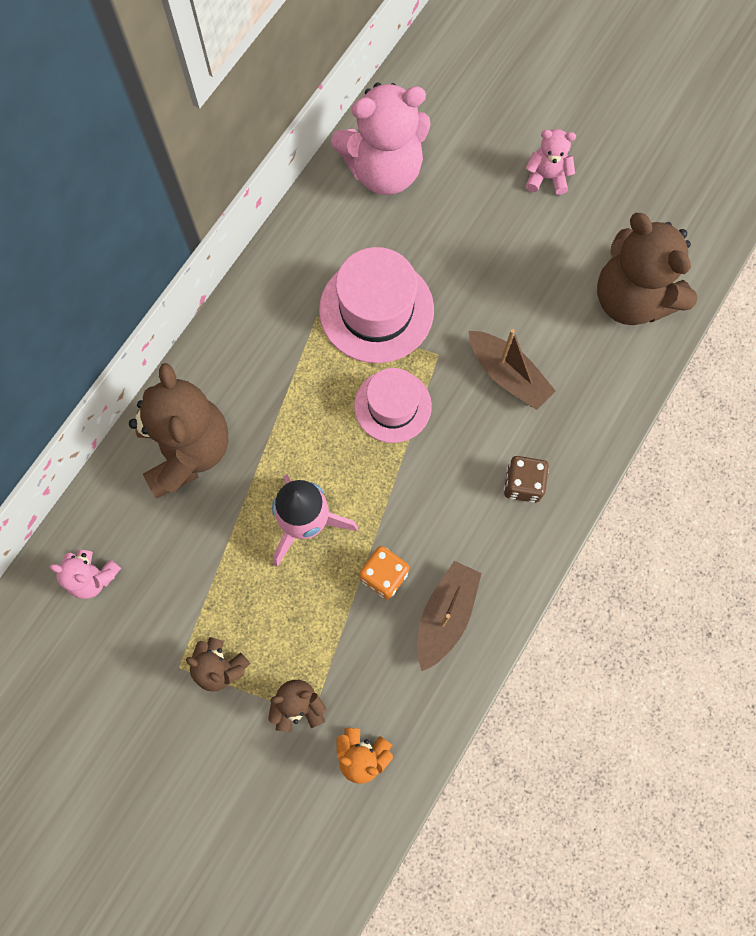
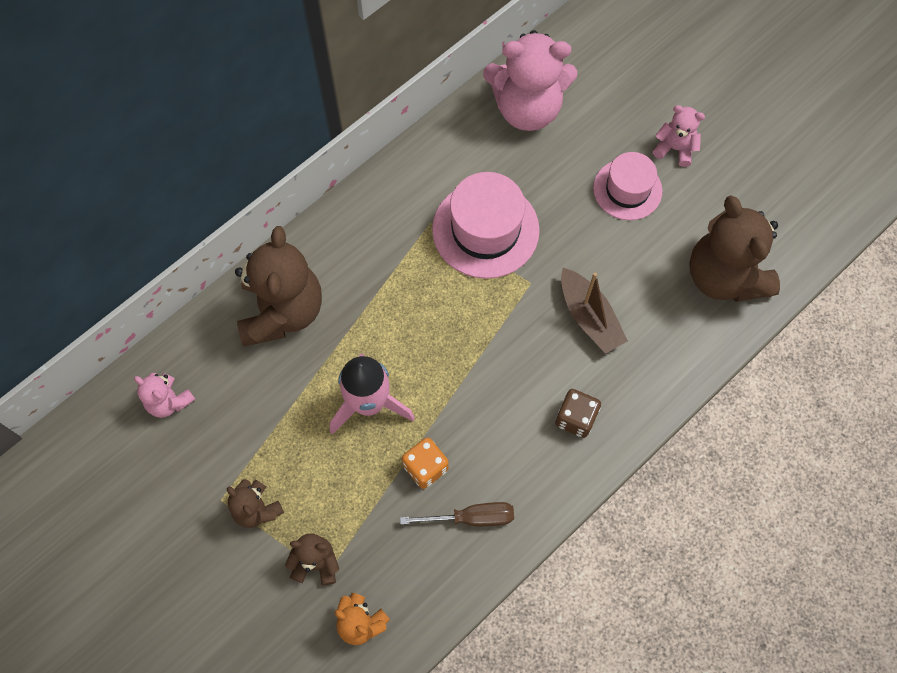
camera: 15 degrees right, 5 degrees down
(392, 406) = (476, 318): pink hat -> pink hat (627, 189)
(445, 615) = (471, 518): brown boat -> brown screwdriver

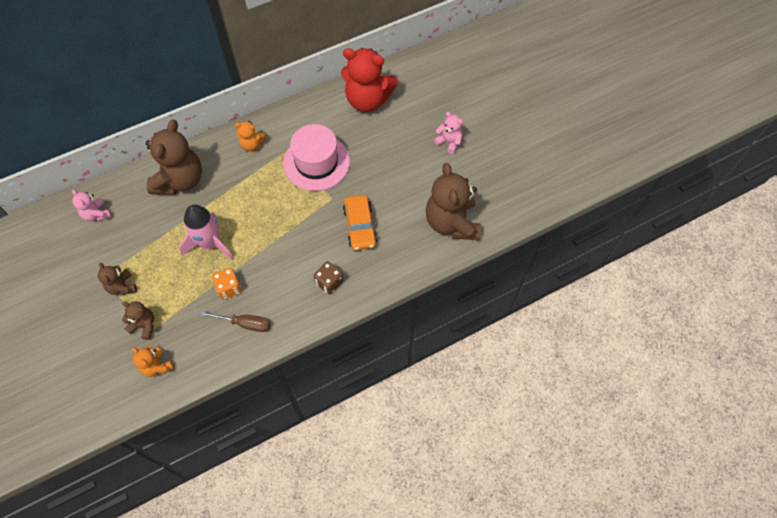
camera: 15 degrees right, 5 degrees down
(374, 224) = (252, 144): none -> orange teddy bear
(527, 108) = (367, 100): pink teddy bear -> red teddy bear
(589, 317) = (360, 226): brown boat -> orange car
(627, 189) = (411, 159): pink hat -> none

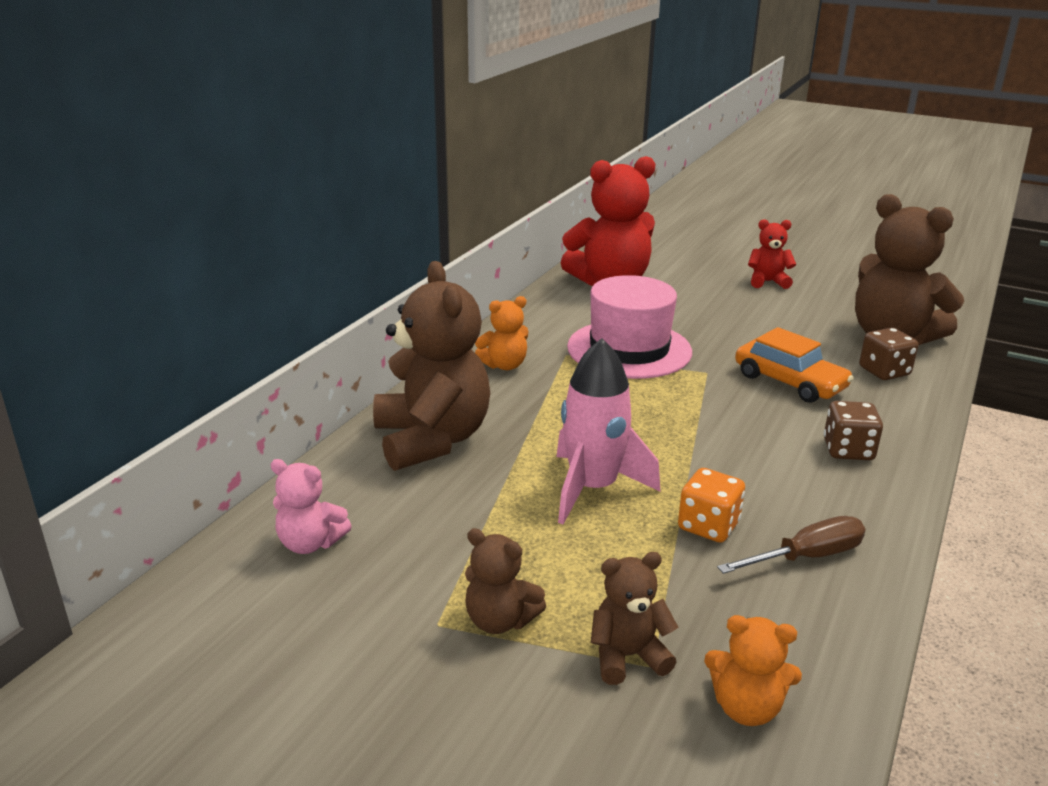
camera: 35 degrees left, 35 degrees down
(412, 244) = (884, 371): none -> brown dice
(449, 142) = (767, 282): pink teddy bear -> red teddy bear

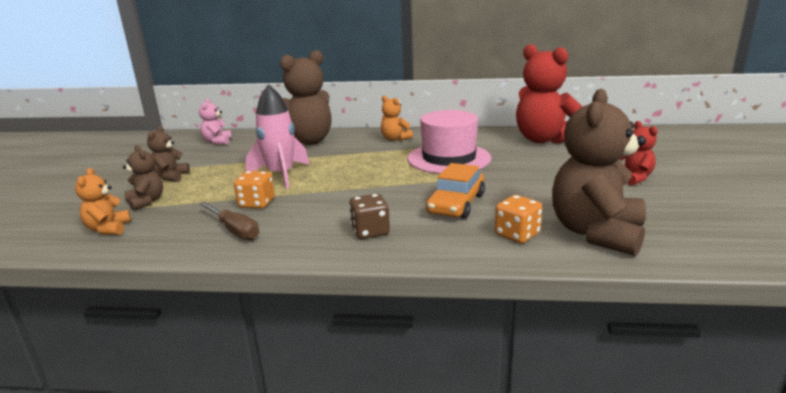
camera: 70 degrees right, 5 degrees down
(884, 371) = (517, 234): brown dice -> orange dice

